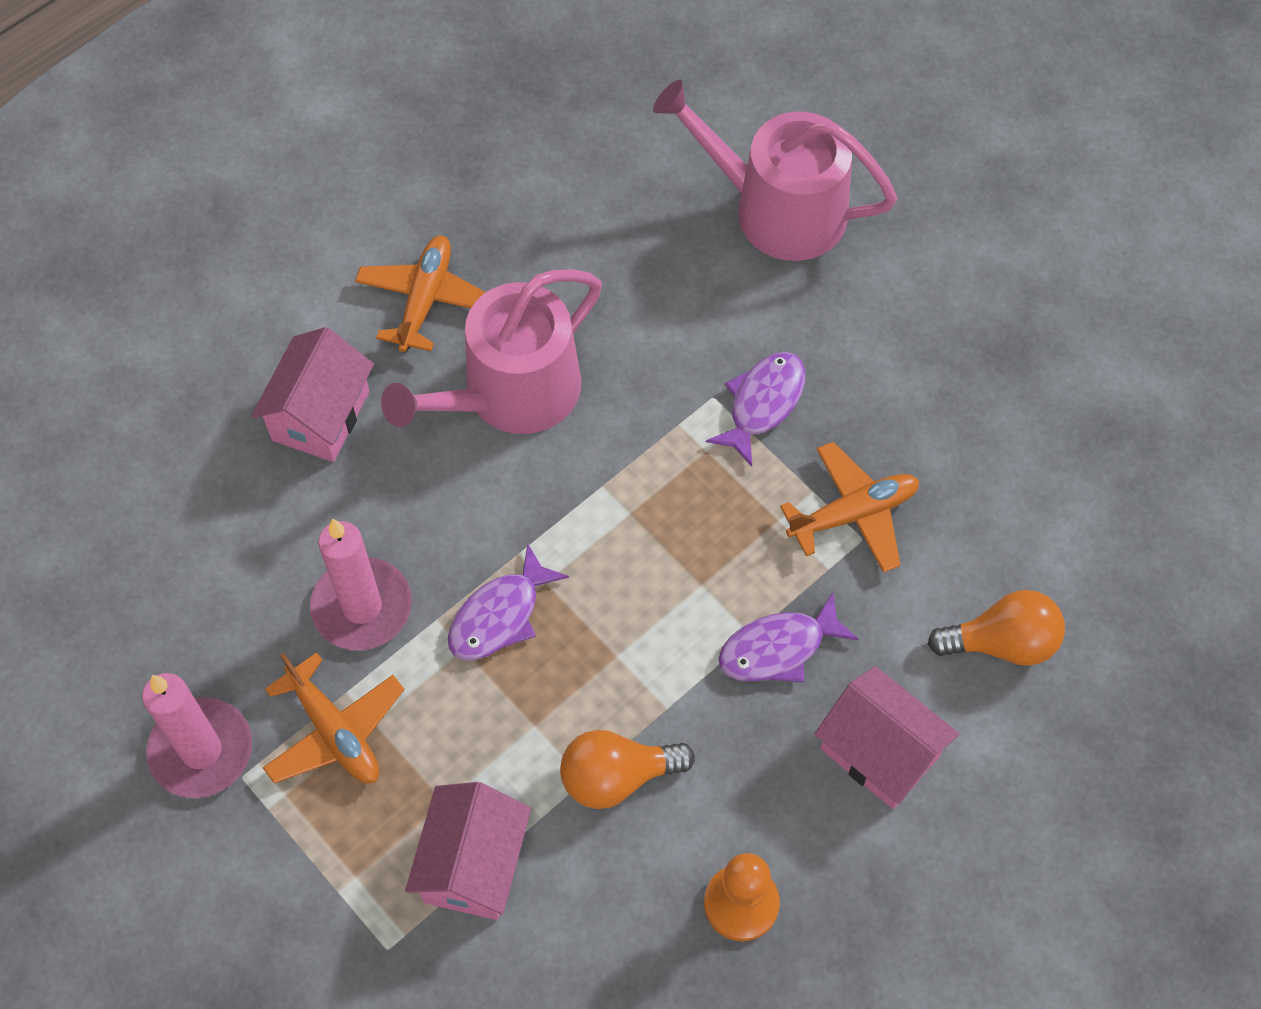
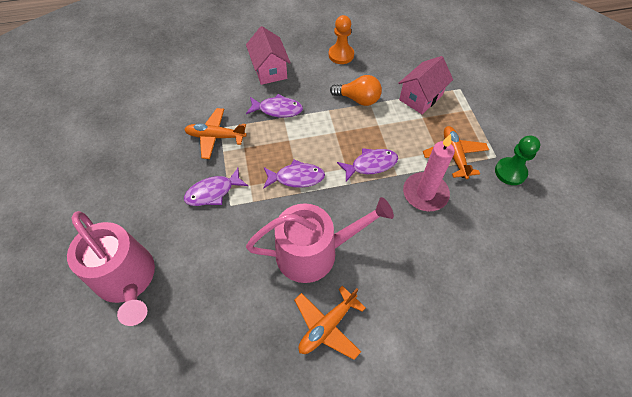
camera: 150 degrees left, 5 degrees down
(201, 750) = (510, 172): pink candle -> green pawn
(321, 416) = (409, 288): pink house -> none
(630, 511) = (296, 177): none -> purple fish
(1002, 642) = (205, 79): orange light bulb -> none

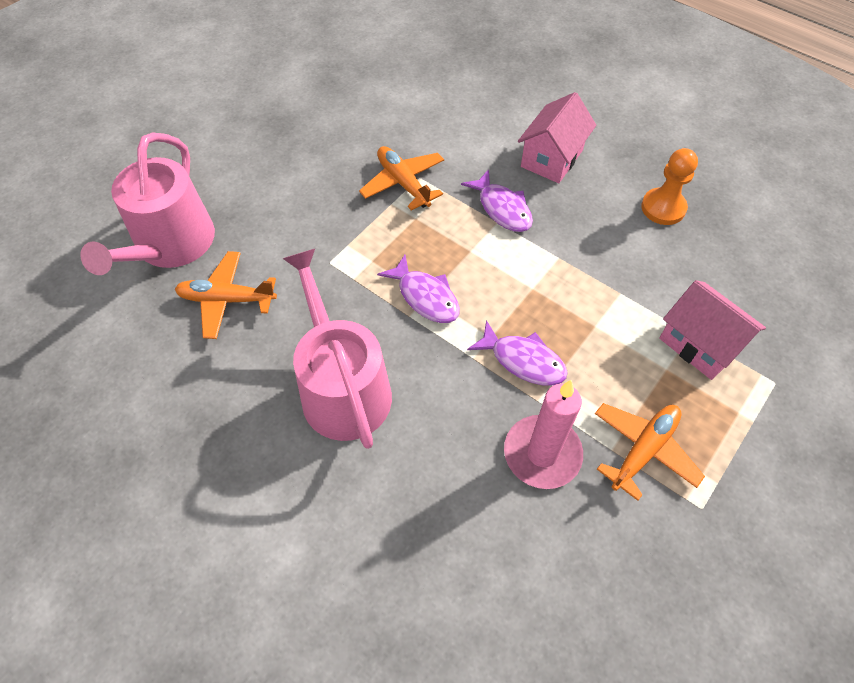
camera: 50 degrees right, 0 degrees up
(213, 192) = (331, 235): purple fish -> none
(314, 252) = (342, 387): pink watering can -> pink watering can turned 150 degrees counterclockwise
(327, 326) = (260, 466): orange plane -> orange plane (227, 300)
(358, 99) = (612, 276): orange light bulb -> none
(421, 97) = (700, 344): pink house -> pink house turned 45 degrees clockwise
(510, 172) = (694, 545): green pawn -> none

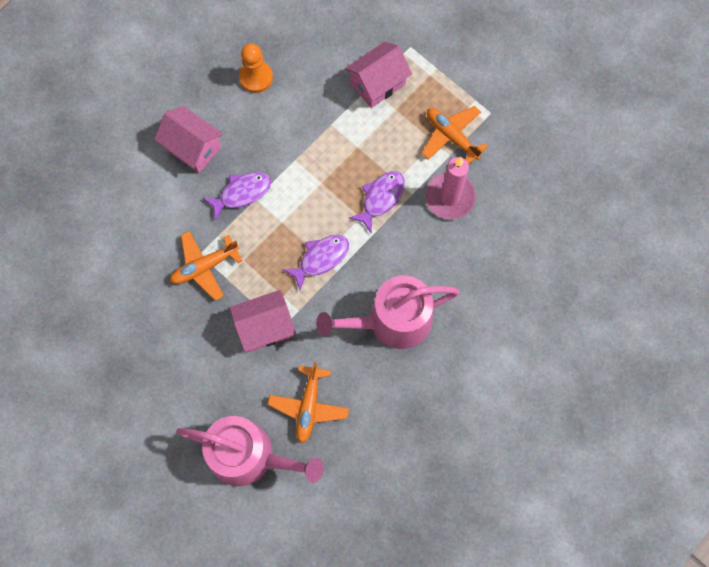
camera: 85 degrees left, 15 degrees up
(330, 246) = (265, 327): none -> pink house

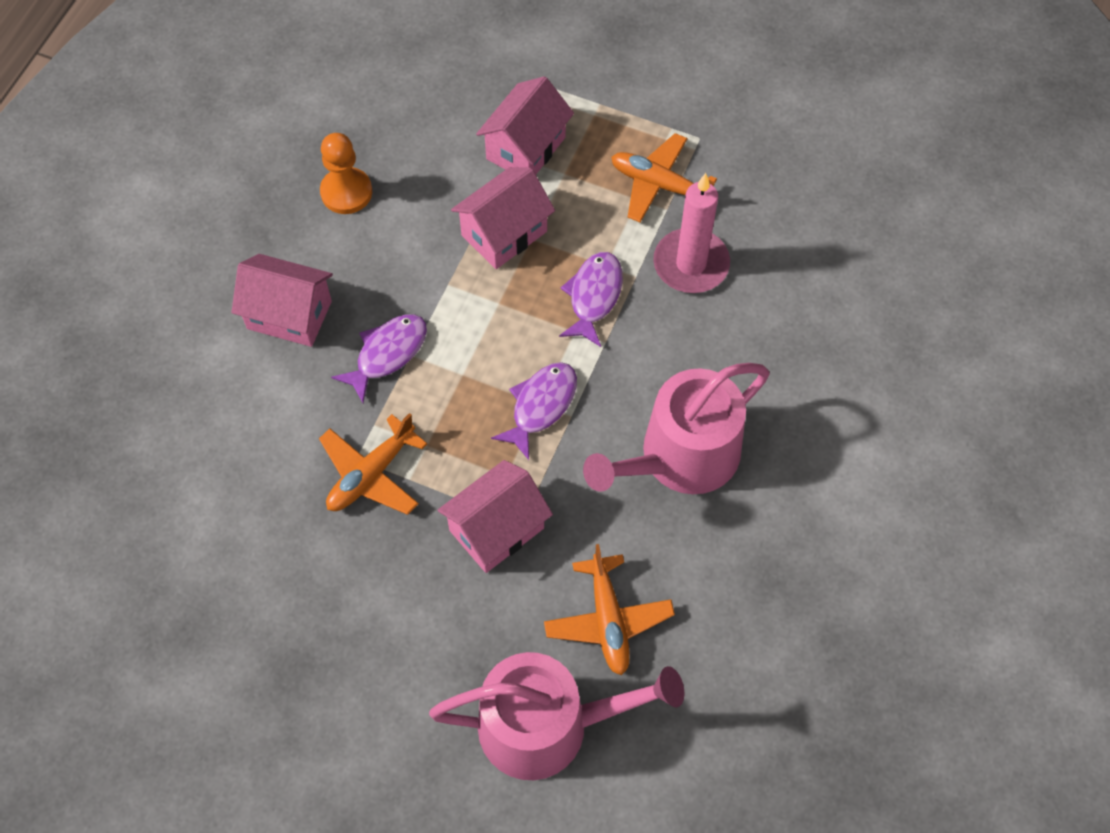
camera: 20 degrees left, 10 degrees down
(342, 137) = (504, 233): none -> pink house

